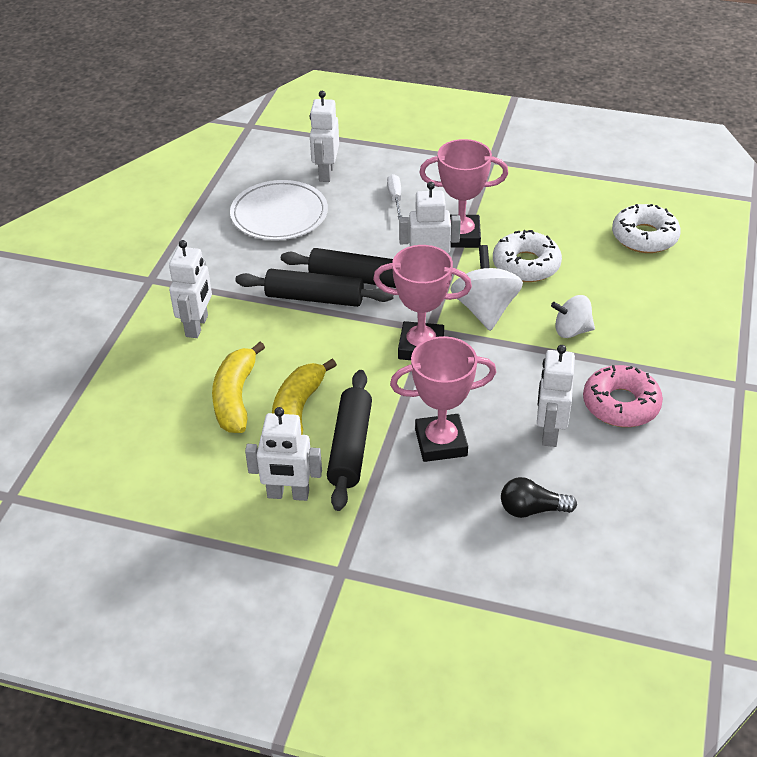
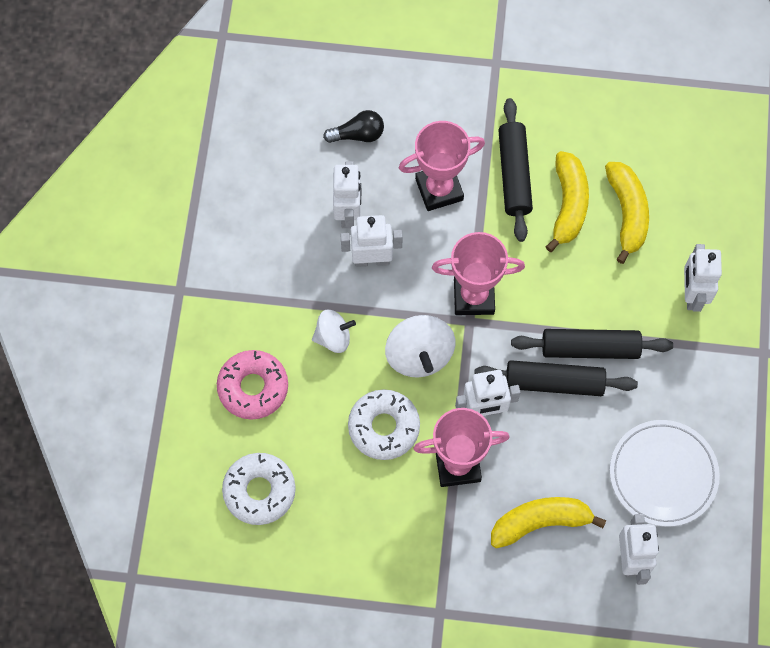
camera: 170 degrees right, 25 degrees up
(288, 494) = (553, 122): white robot -> white robot (372, 260)
(395, 198) = (540, 522): white screwdriver -> yellow banana
(621, 404) = (287, 252): pink donut -> pink donut (253, 387)

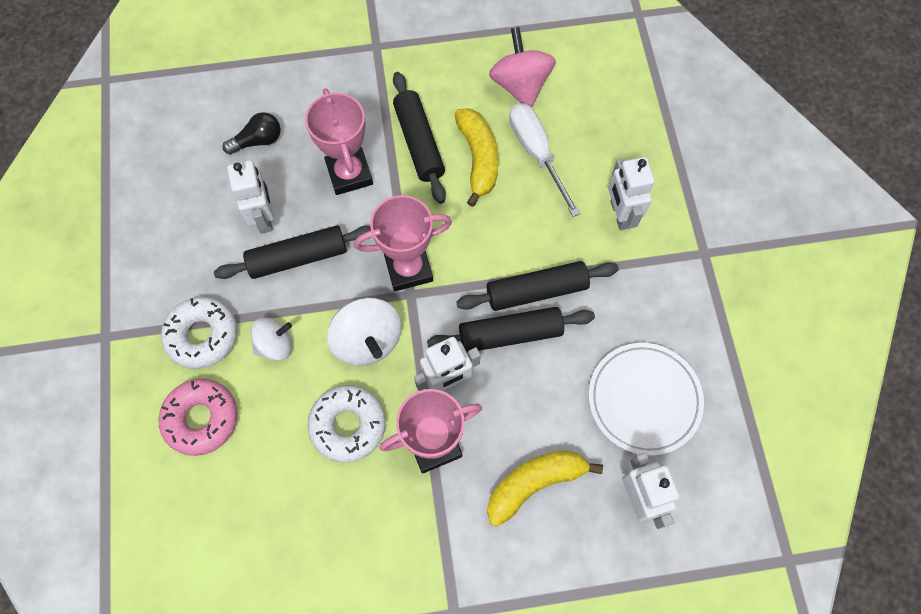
camera: 15 degrees left, 0 degrees up
(259, 491) = (230, 530): white donut -> white donut (202, 335)
(372, 260) = (298, 257): white robot -> black rolling pin
(439, 189) = (349, 174): pink trophy -> pink trophy turned 75 degrees counterclockwise
(627, 213) = (536, 153): yellow banana -> white screwdriver
(630, 139) = (520, 85): none -> pink spinning top

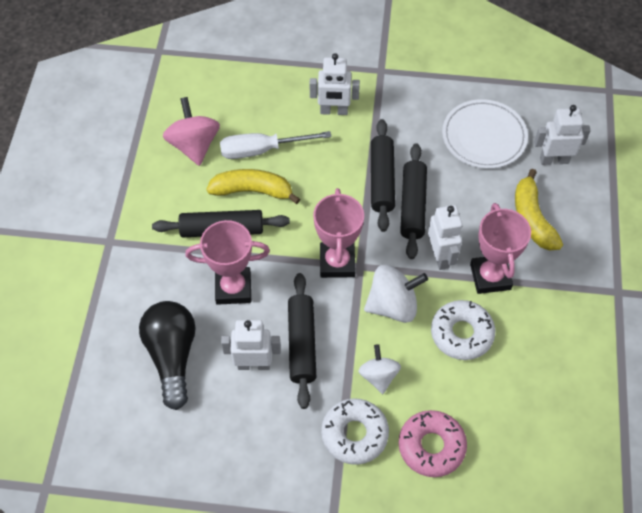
camera: 75 degrees left, 10 degrees down
(258, 141) = (172, 356): black light bulb -> black light bulb, size x1.82
(520, 85) = (194, 145): pink spinning top -> pink spinning top turned 75 degrees clockwise

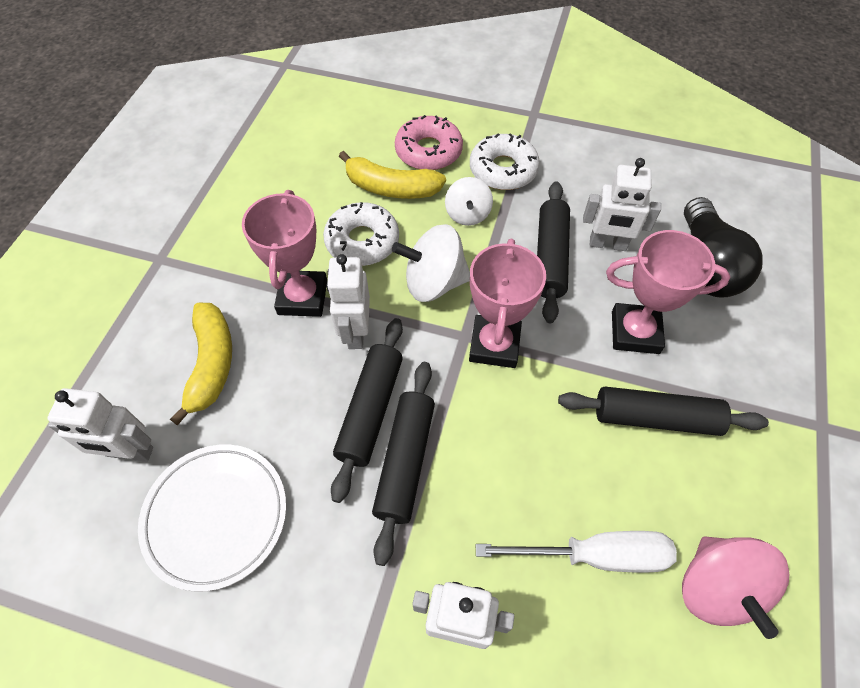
camera: 170 degrees left, 0 degrees up
(253, 191) = (610, 476): yellow banana -> yellow banana (391, 188)

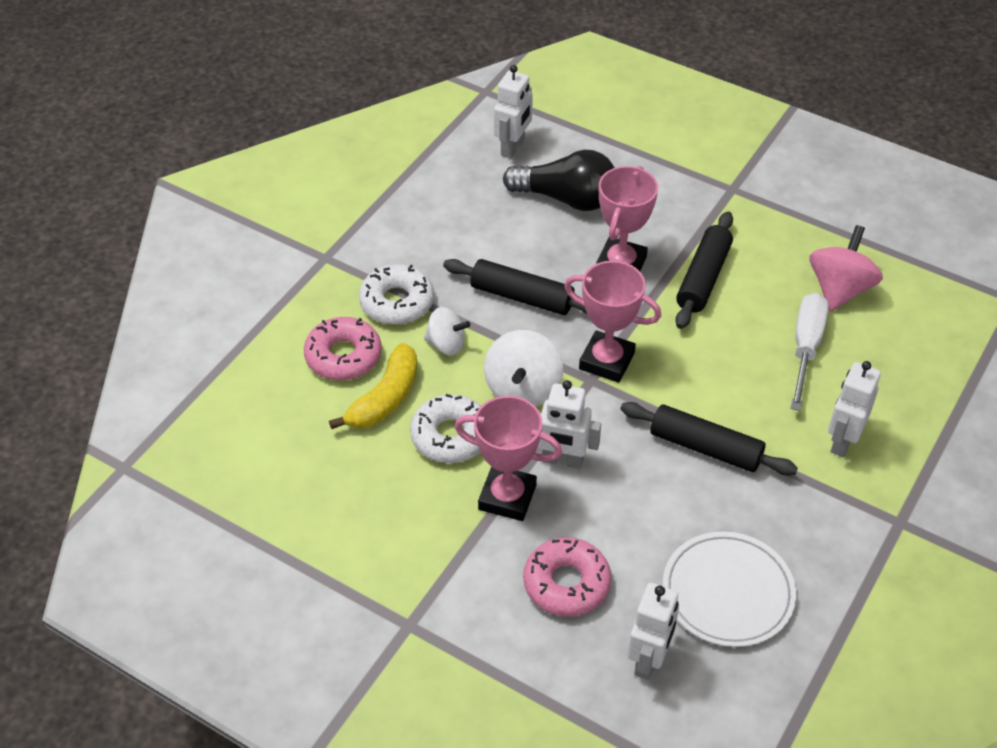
camera: 75 degrees left, 10 degrees down
(212, 364) = (566, 583): yellow banana -> pink donut
(370, 411) = (651, 463): black rolling pin -> none
(607, 244) = (521, 253): white robot -> white robot (513, 147)
(716, 587) = (839, 289): pink spinning top -> pink spinning top turned 75 degrees counterclockwise

